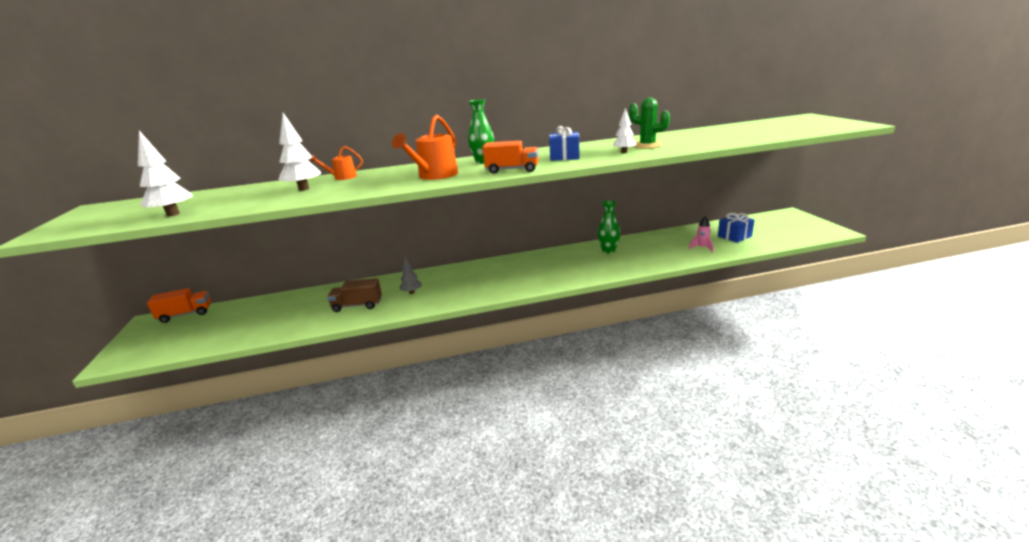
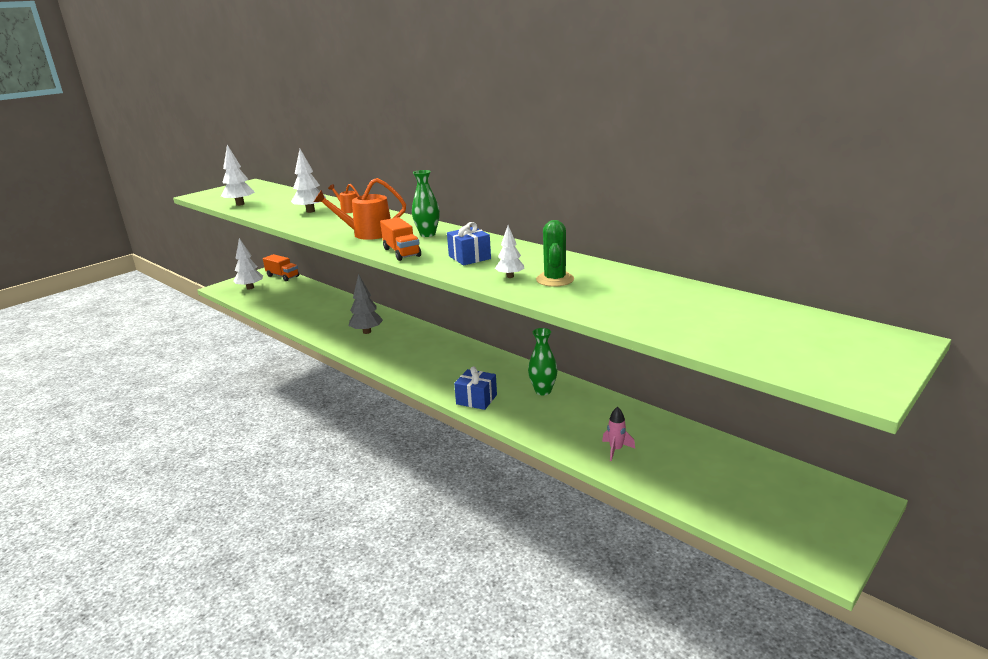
camera: 55 degrees right, 0 degrees up
(167, 339) = (250, 288): none -> white tree
(357, 305) = (330, 322): brown truck -> none
(411, 292) = (367, 332): grey tree -> grey tree, size x1.60
(734, 236) = (688, 466): blue gift -> blue gift (476, 399)

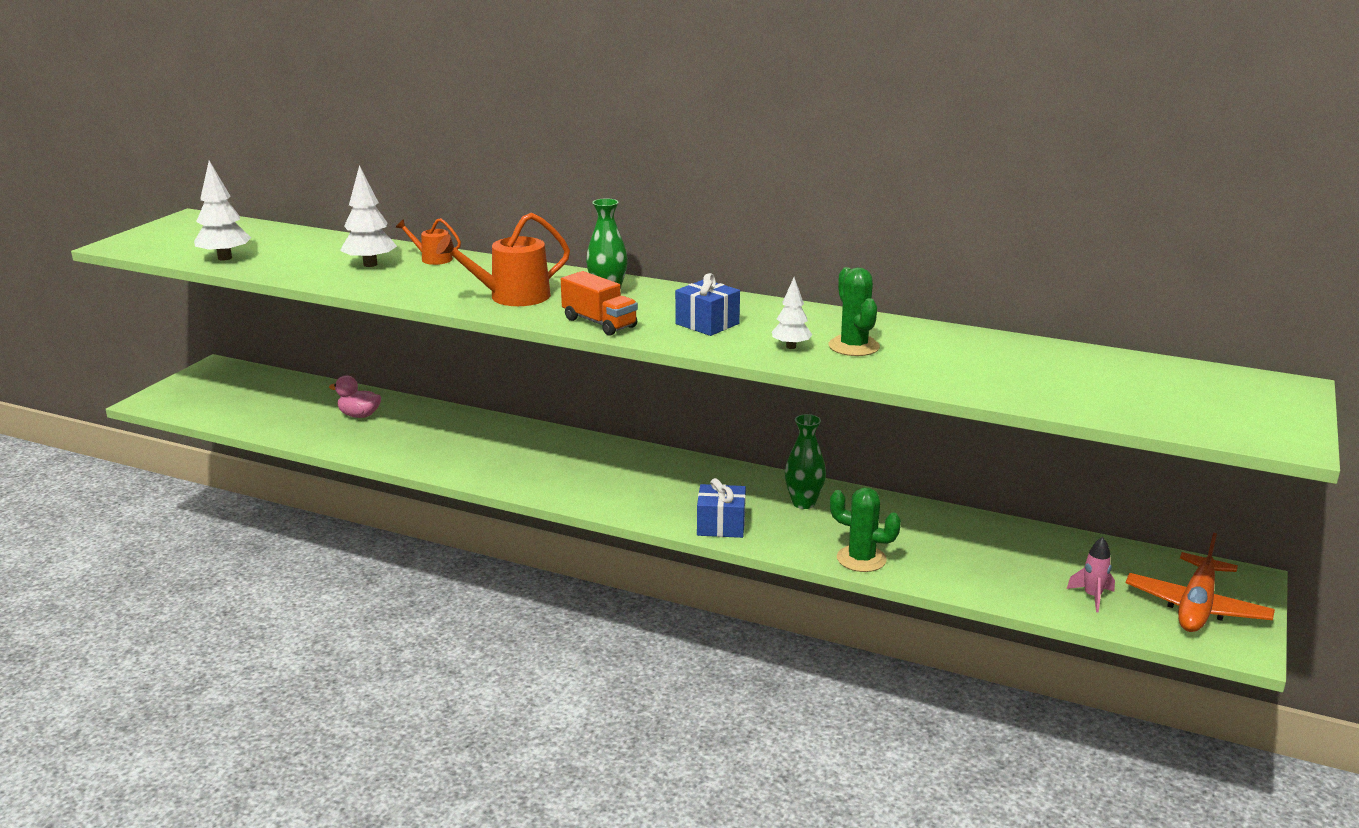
camera: 20 degrees left, 0 degrees up
(250, 288) = (208, 397): white tree -> none
(282, 276) = (251, 373): orange truck -> none
(318, 305) = (359, 415): none -> pink duck
(367, 332) = (478, 449): grey tree -> none
(556, 437) = (861, 559): none -> green cactus
(616, 450) = (945, 564): pink rocket -> pink rocket (1092, 597)
(804, 518) = (1196, 607): none -> orange plane

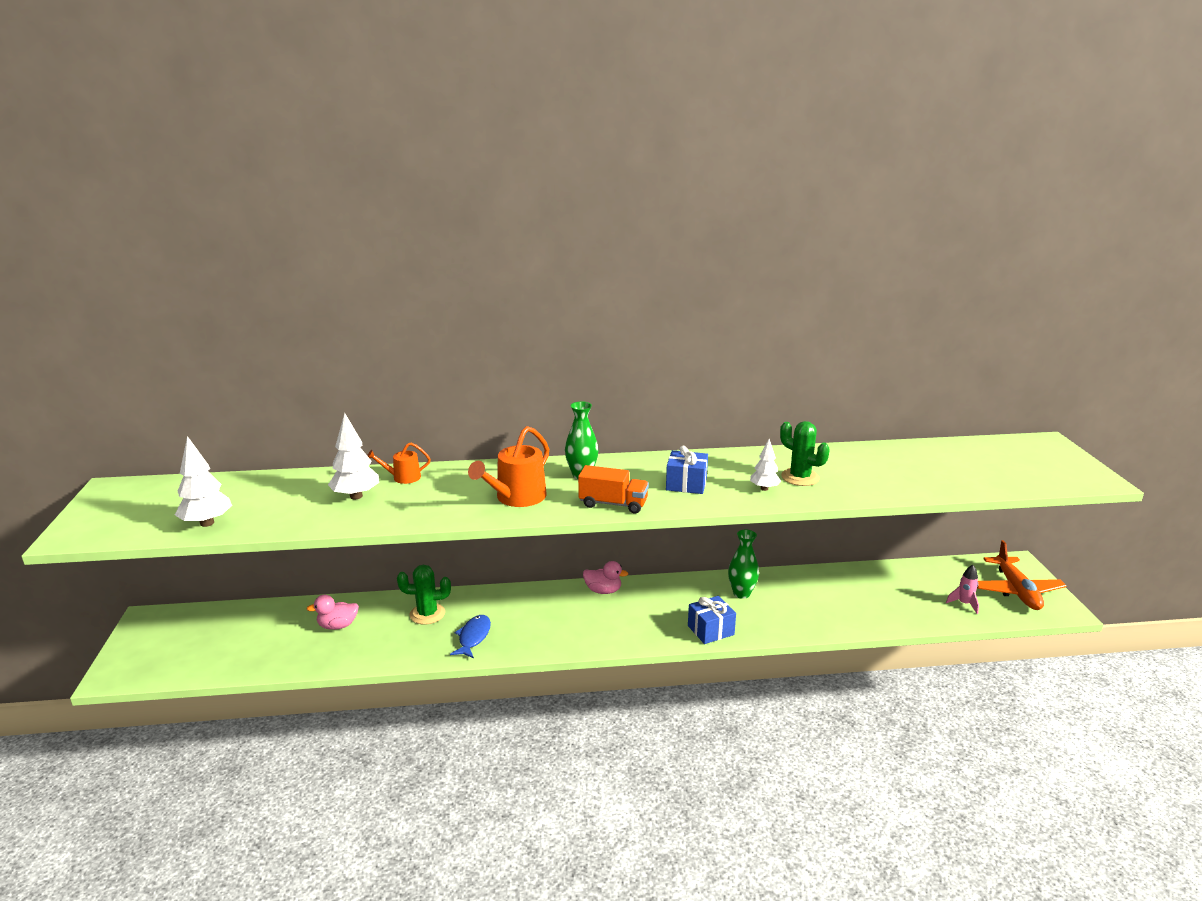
camera: 30 degrees left, 0 degrees up
(468, 459) = (473, 637): none -> blue fish
(647, 457) = (603, 591): none -> pink duck
(861, 559) = (820, 624): green cactus -> green cactus (427, 614)

